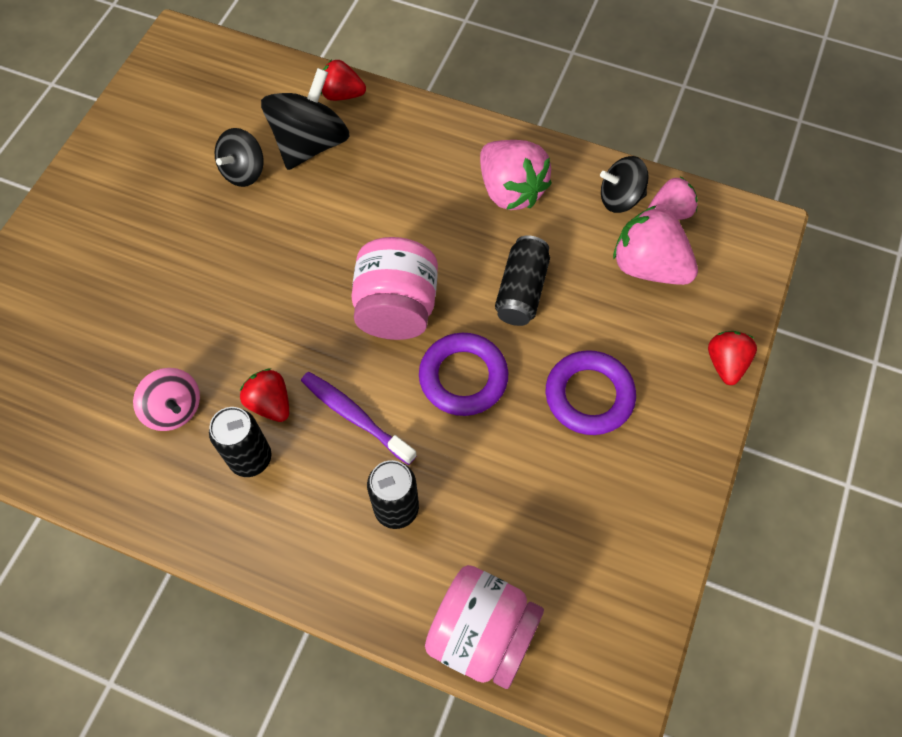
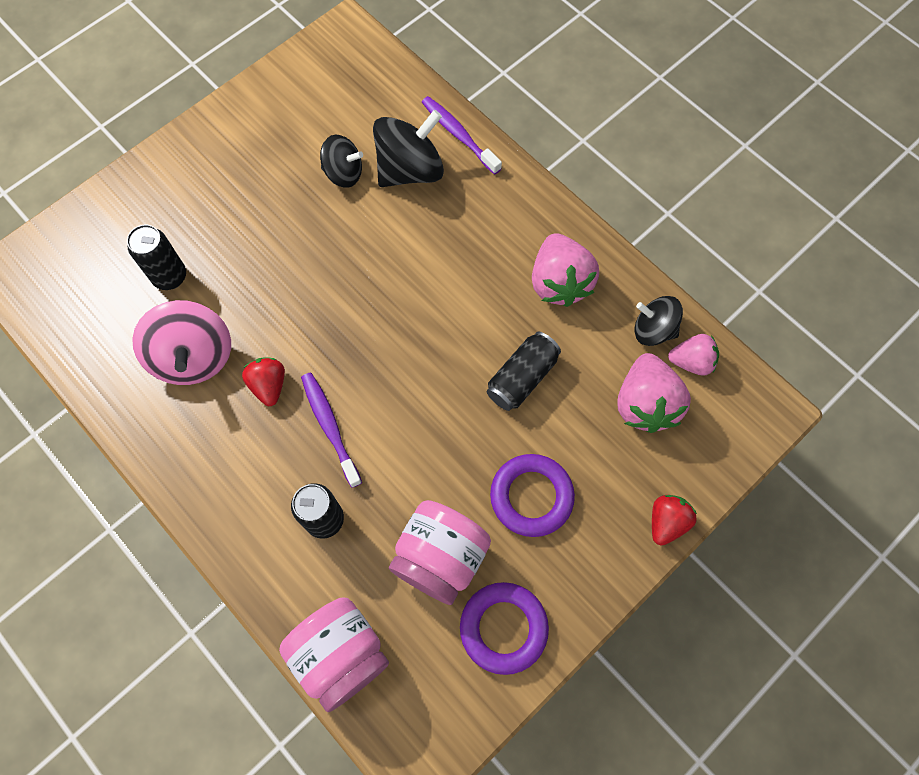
camera: 25 degrees right, 5 degrees up
(174, 409) = (193, 357): pink spinning top -> pink spinning top, size x1.61
(244, 171) = (343, 173): black spinning top -> black spinning top turned 135 degrees counterclockwise
(250, 458) = (232, 425): black can -> black can (170, 277)
(342, 94) = (459, 135): red strawberry -> purple toothbrush
(396, 308) = (409, 348): pink jar -> pink jar (440, 557)
(463, 377) = (434, 433): purple ring -> purple ring (503, 628)
(648, 266) = (645, 404): pink strawberry -> pink strawberry turned 150 degrees counterclockwise

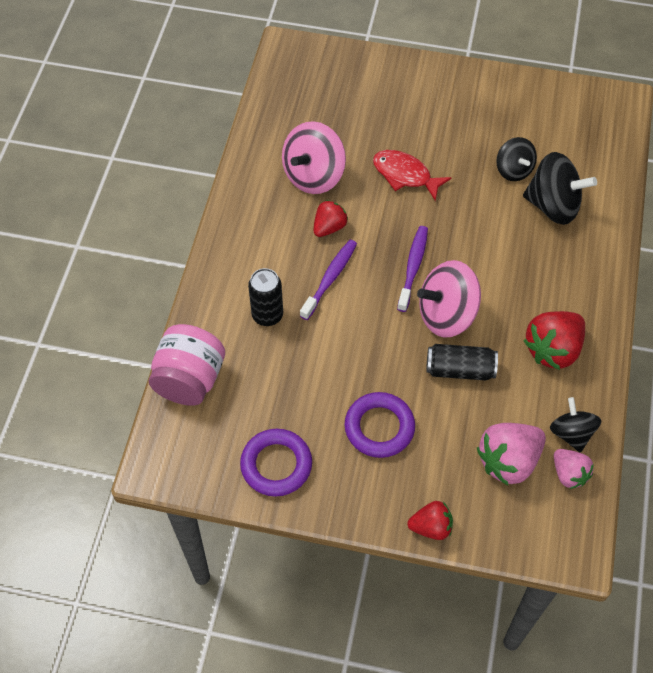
camera: 55 degrees right, 10 degrees down
(170, 277) = (355, 127): black can -> none
(267, 271) = (405, 175): none -> red fish
(440, 557) = (294, 397): pink jar -> none
(455, 346) = (447, 314): none -> pink spinning top
(459, 135) = (609, 217): purple toothbrush -> purple toothbrush (413, 267)
(559, 282) = (553, 349): pink strawberry -> red strawberry

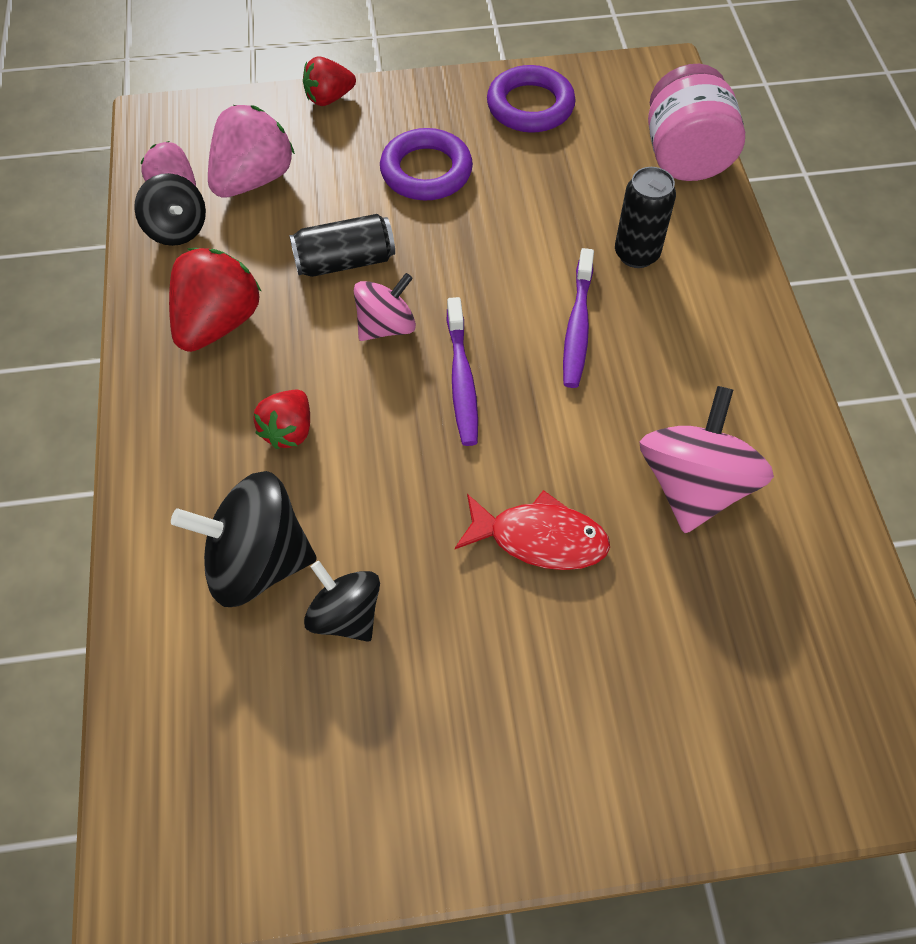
camera: 160 degrees right, 0 degrees up
(329, 227) = (620, 403): red strawberry -> red strawberry (289, 431)
(447, 314) = (386, 326): pink spinning top -> pink spinning top, size x0.62

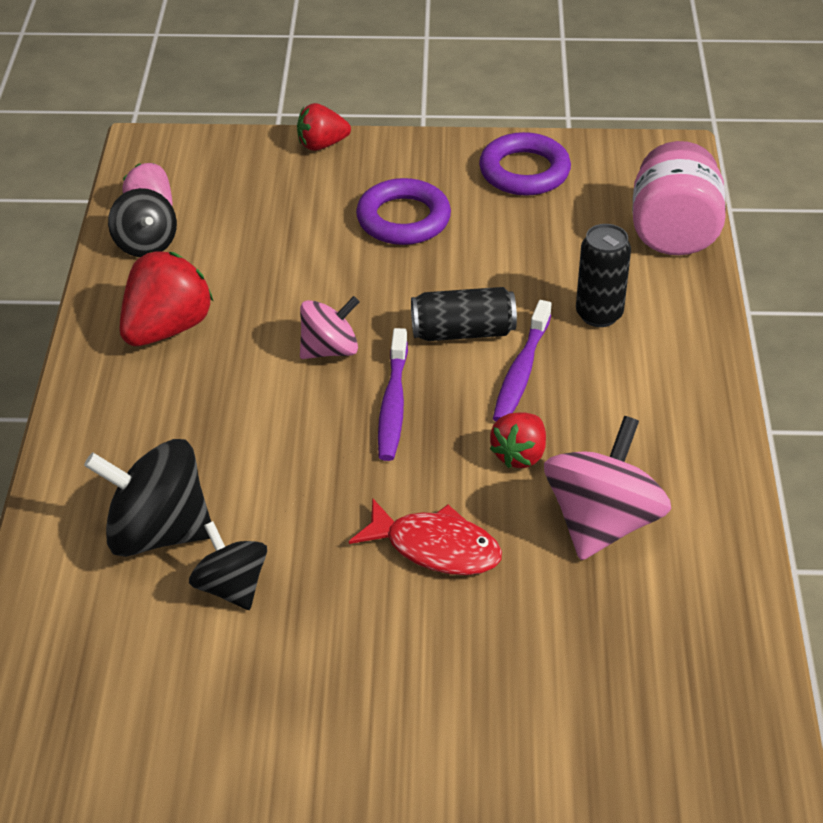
camera: 10 degrees right, 15 degrees down
(253, 179) = (230, 209): pink strawberry -> none
(289, 431) = (213, 427): red strawberry -> red strawberry (520, 455)
(345, 261) = (303, 289): black can -> black can (463, 332)

